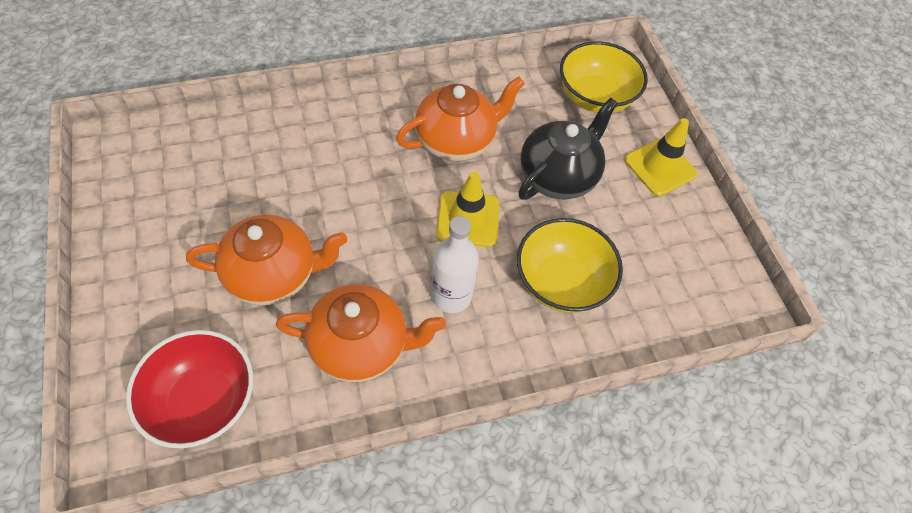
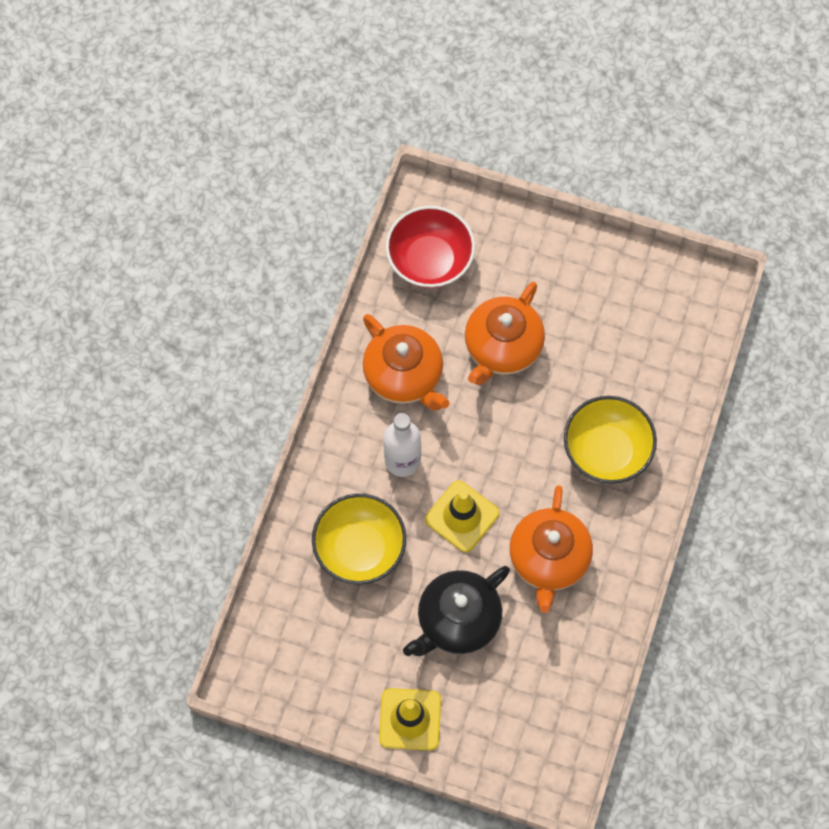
camera: 130 degrees right, 10 degrees up
(361, 346) = (404, 376): orange teapot -> orange teapot turned 75 degrees counterclockwise
(558, 176) = (457, 621): black teapot -> black teapot turned 60 degrees clockwise
(595, 97) = (523, 723): yellow bowl -> yellow bowl (606, 451)

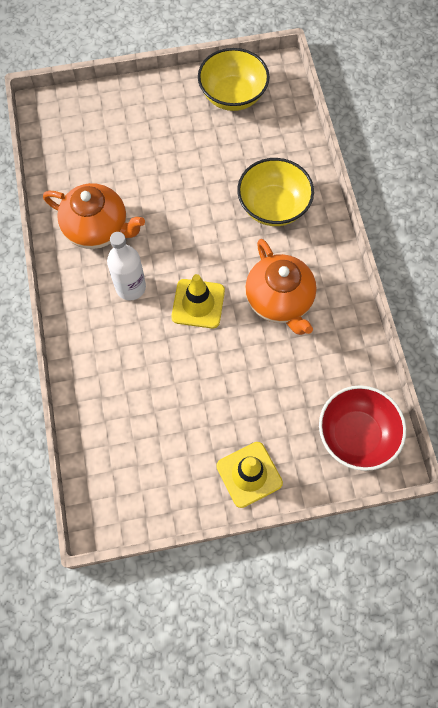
camera: 30 degrees left, 0 degrees up
(360, 549) = (135, 367): yellow bowl -> yellow bowl (233, 96)
(430, 261) = (71, 144): red bowl -> red bowl (356, 435)
(457, 621) = (240, 380): black teapot -> none
(502, 348) = (157, 175): orange teapot -> none

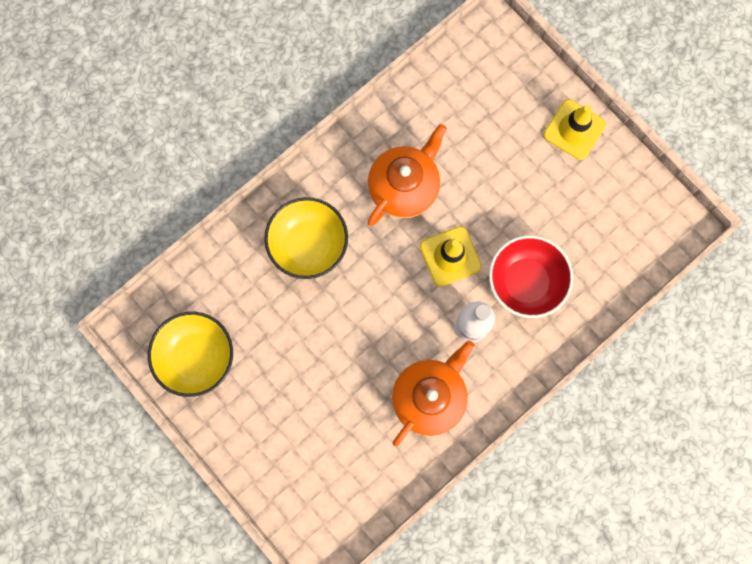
camera: 120 degrees left, 10 degrees up
(98, 229) = (429, 397): orange teapot -> orange teapot turned 45 degrees clockwise
(356, 435) = (489, 64): red bowl -> red bowl (525, 282)

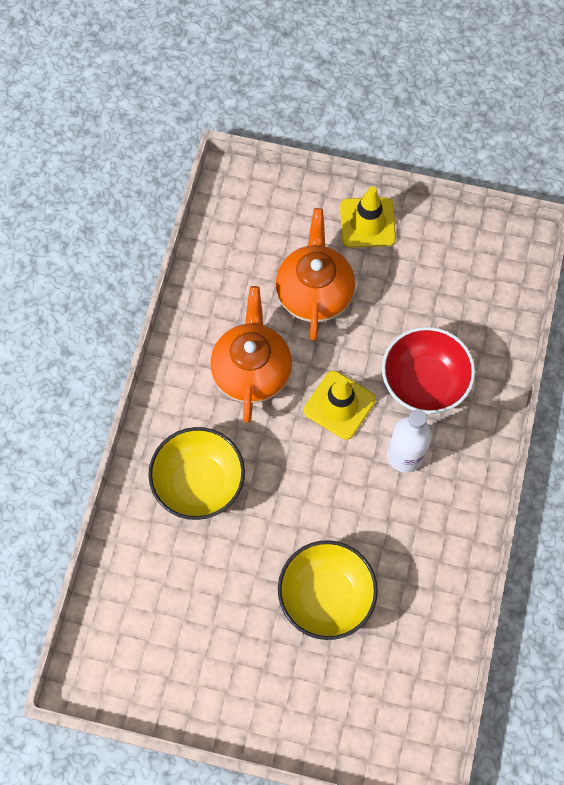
camera: 35 degrees left, 10 degrees down
(196, 357) = (165, 664): yellow bowl -> yellow bowl (326, 596)
(429, 397) = (415, 545): orange teapot -> orange teapot (314, 293)

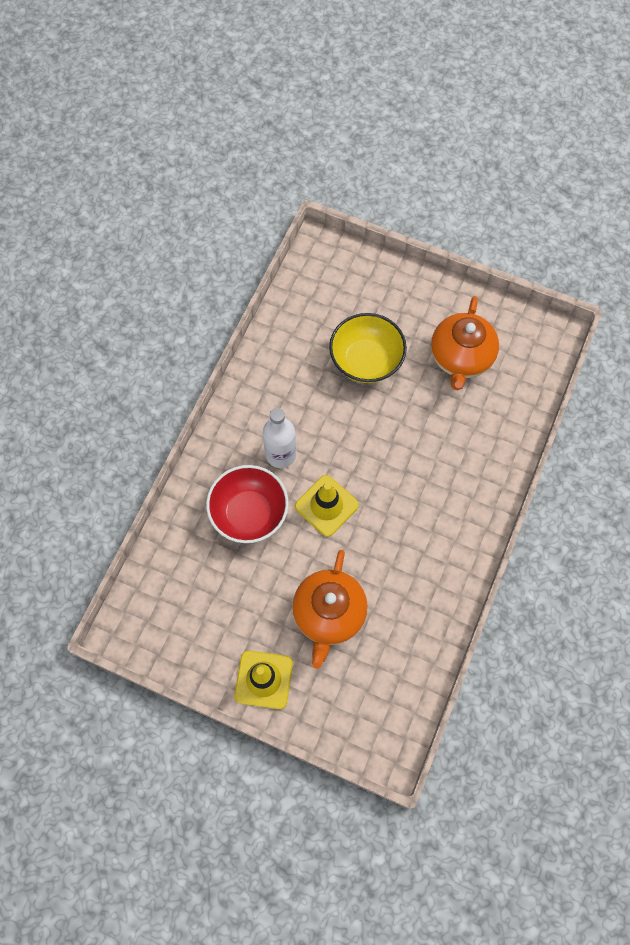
camera: 170 degrees left, 0 degrees up
(199, 483) = (455, 461): yellow bowl -> none
(252, 371) = (398, 549): orange teapot -> orange teapot (461, 358)

